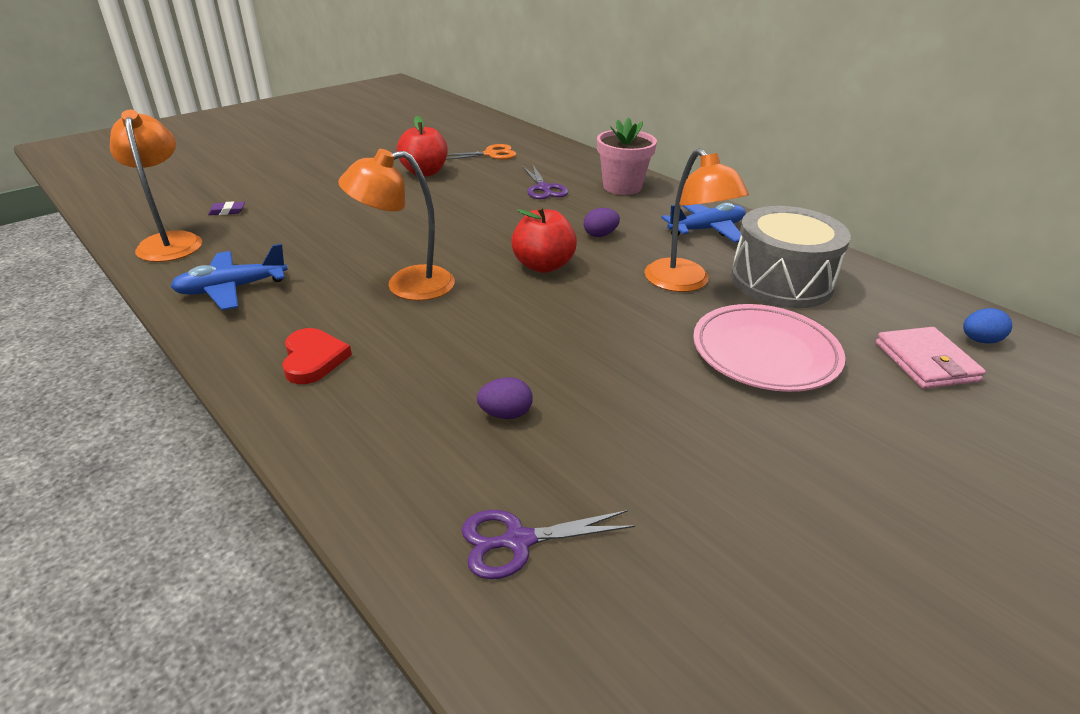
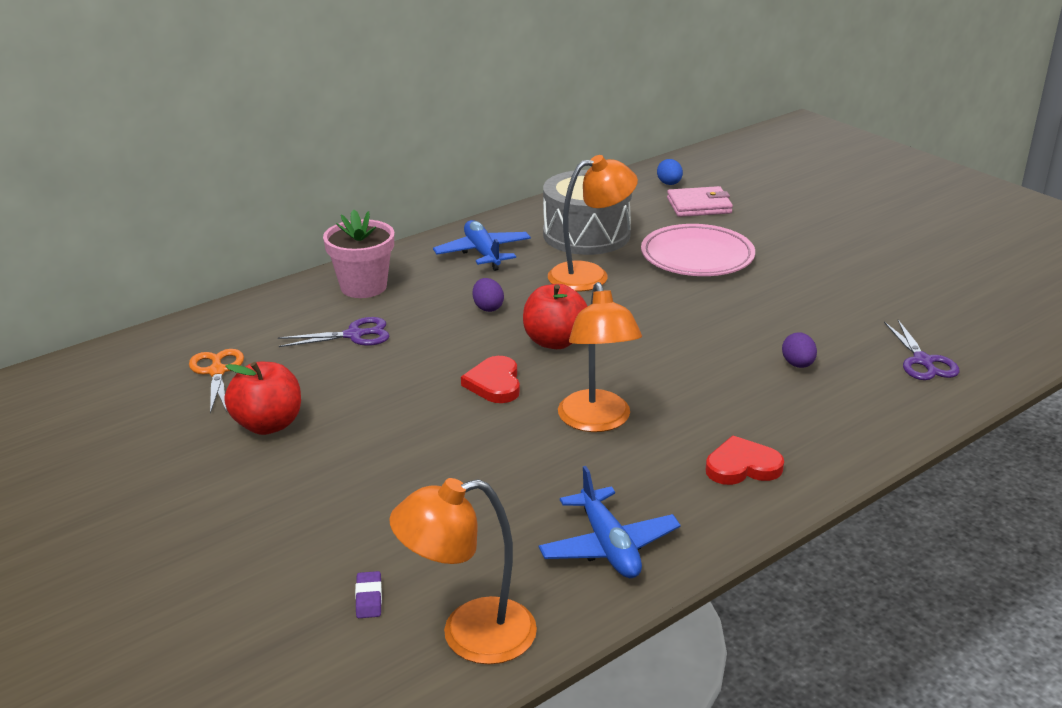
camera: 85 degrees left, 5 degrees down
(471, 241) = (494, 383): none -> red heart

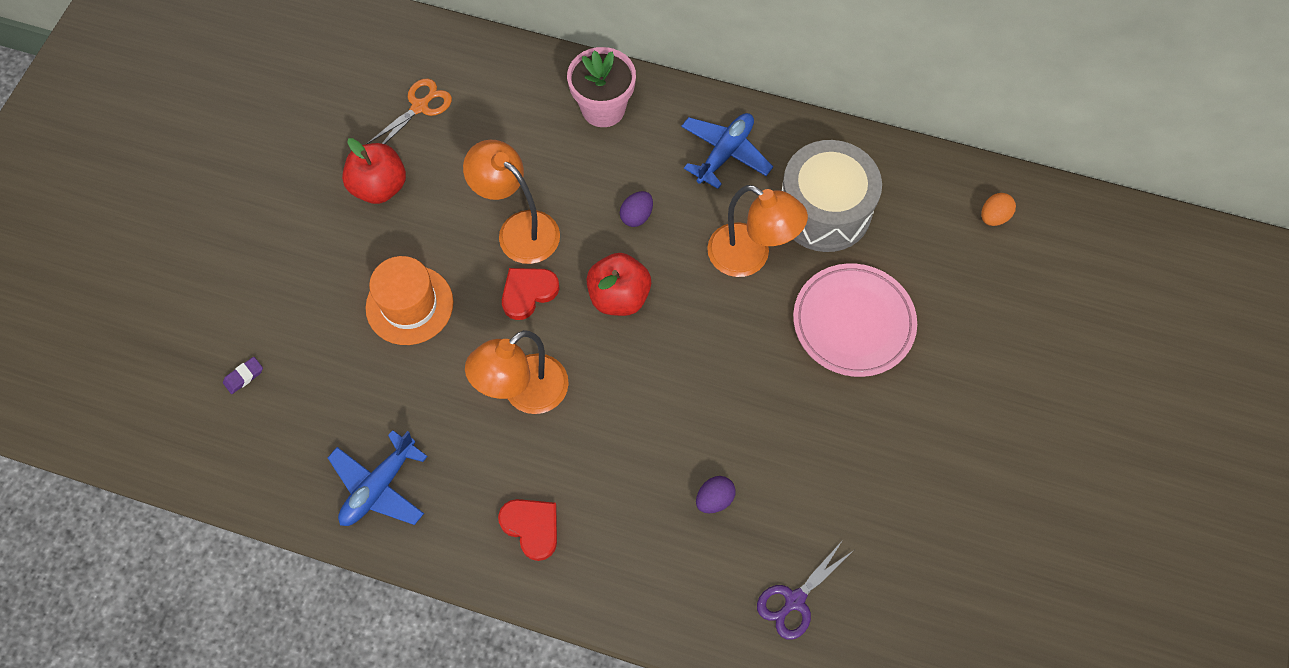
camera: 55 degrees right, 35 degrees up
(354, 335) = (528, 154): purple scissors -> none
(423, 453) = (409, 305): none -> orange hat
(469, 635) = (244, 455): orange lamp -> orange lamp (519, 229)
(669, 184) = (993, 217): blue egg -> orange egg
(699, 206) = (965, 269): pink wallet -> none

